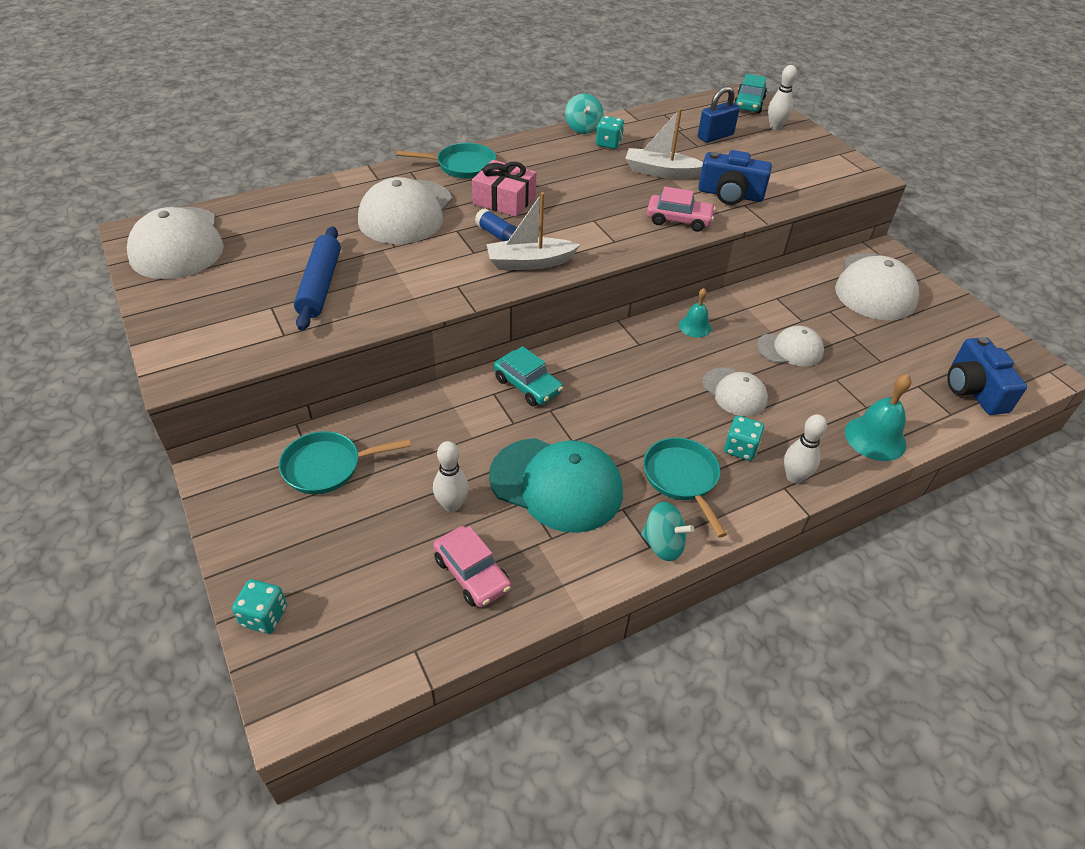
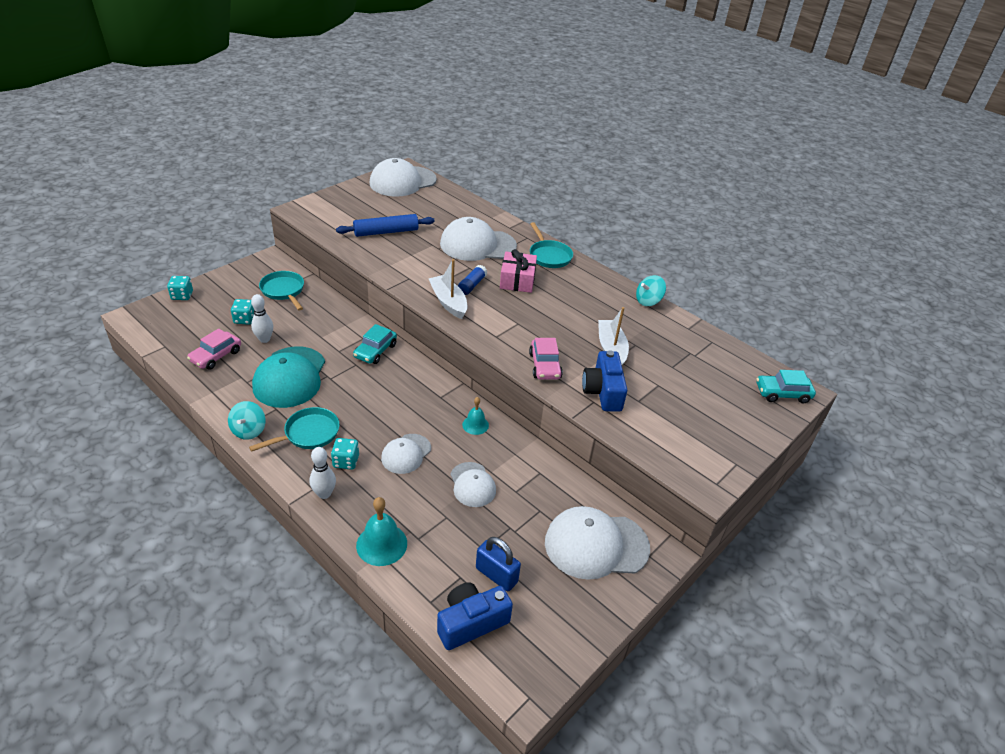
camera: 70 degrees right, 5 degrees down
(608, 143) = (634, 317): turquoise dice -> turquoise dice (245, 319)
(715, 136) = (698, 376): blue padlock -> blue padlock (496, 575)
(775, 127) = (751, 414): white bowling pin -> none

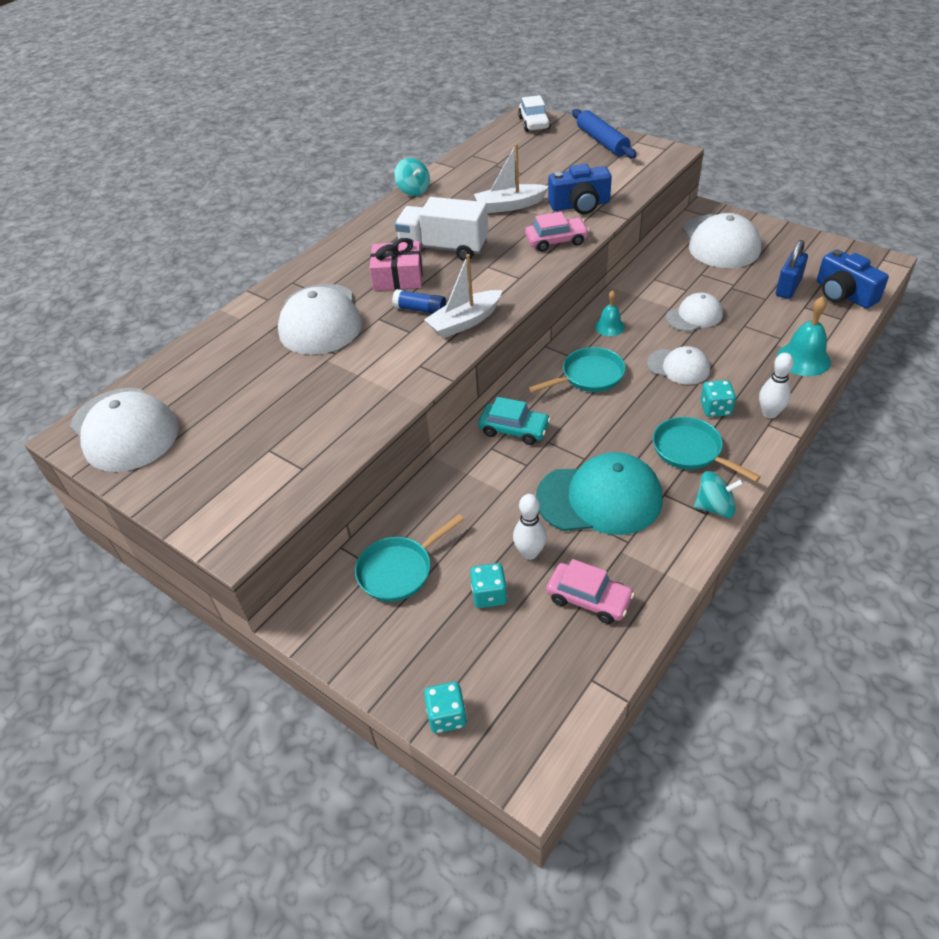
camera: 90 degrees left, 5 degrees up
(386, 232) = (298, 413): blue rolling pin -> blue rolling pin (602, 141)
(549, 256) = (335, 260): turquoise pan -> turquoise pan (589, 376)
(551, 305) = (443, 248): none -> white truck
(782, 393) = (534, 123): turquoise car -> white car

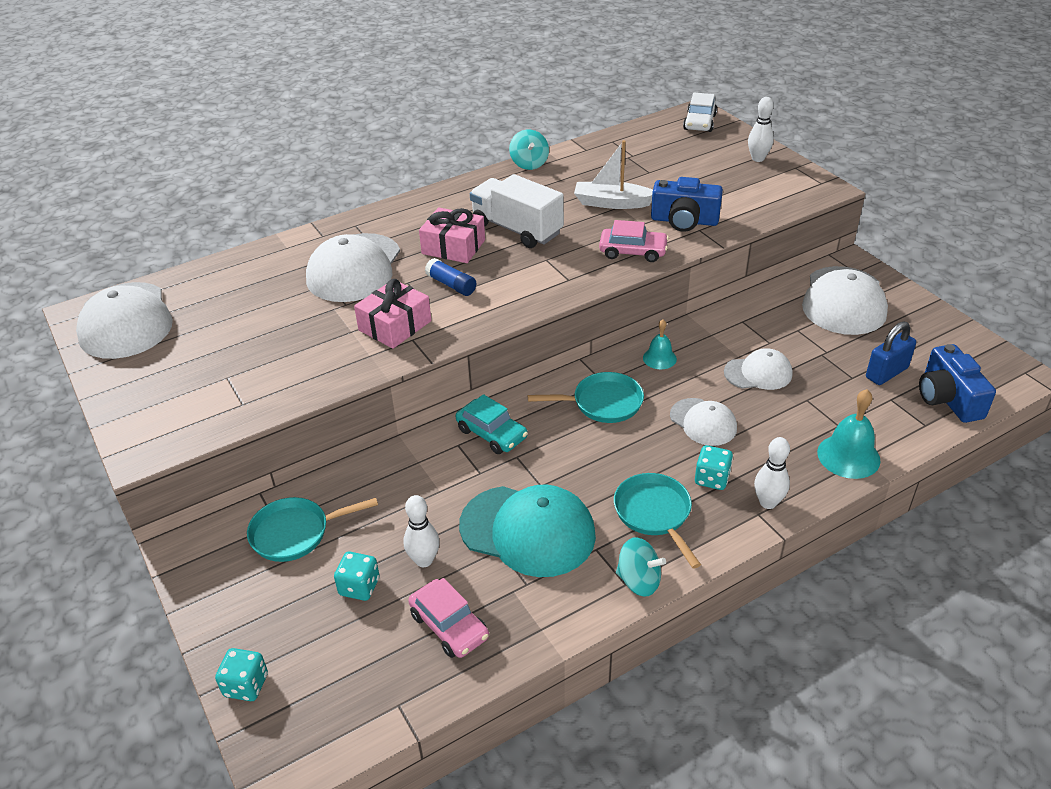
camera: 20 degrees right, 5 degrees down
(395, 358) = (395, 325): none -> pink gift
(464, 322) = (484, 309): white boat -> none
(602, 141) = (758, 158): blue rolling pin -> white bowling pin

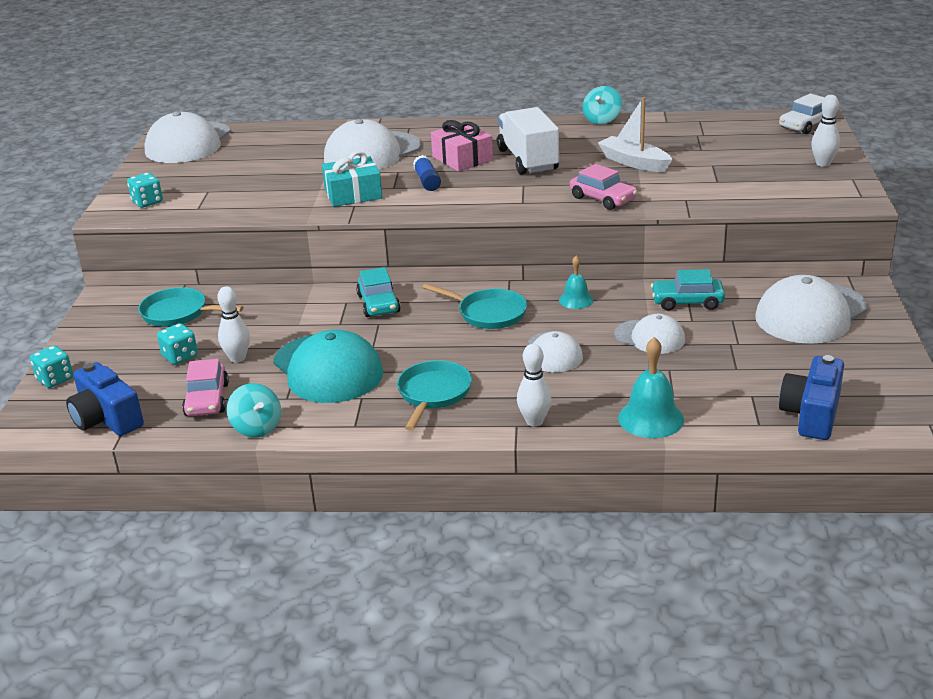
camera: 35 degrees right, 10 degrees down
(395, 325) = (353, 194): pink gift -> turquoise gift
(639, 581) = (366, 428): turquoise spinning top -> turquoise spinning top (257, 428)
(684, 221) = (681, 190): blue camera -> blue camera (106, 419)
(712, 478) = (509, 390): turquoise dice -> turquoise dice (147, 202)
(746, 325) = (687, 302): none -> turquoise car
(886, 373) = (775, 376): blue padlock -> none

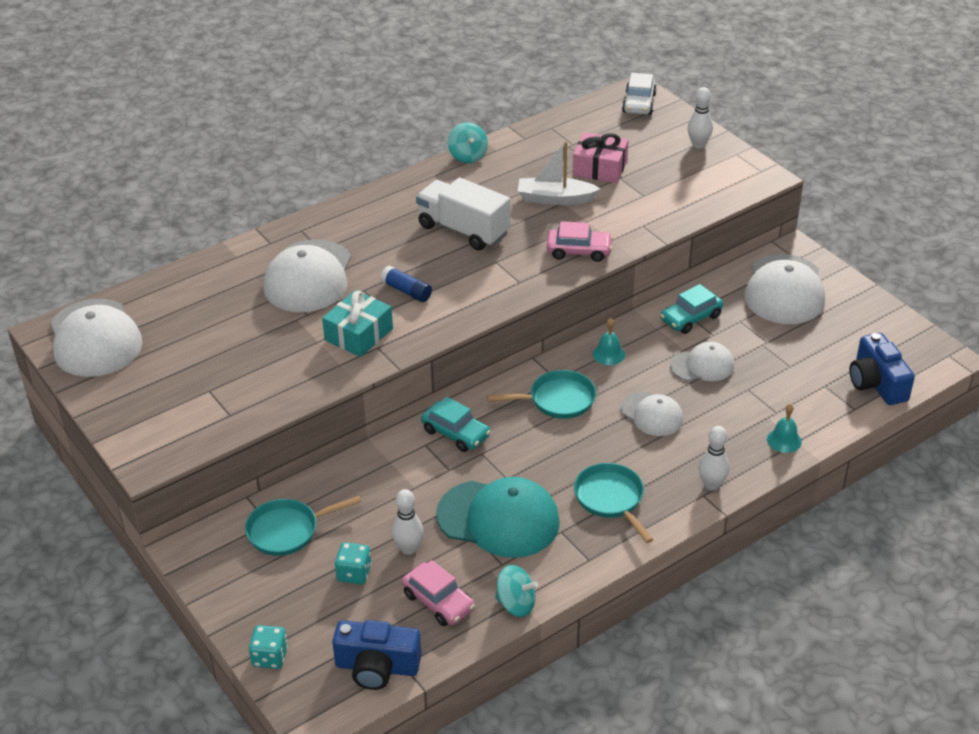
camera: 40 degrees left, 10 degrees up
(147, 202) = (165, 430): turquoise dice -> none
(462, 158) = (403, 251): pink gift -> pink gift (600, 168)
(651, 418) = (784, 440): turquoise bell -> turquoise bell, size x0.62

